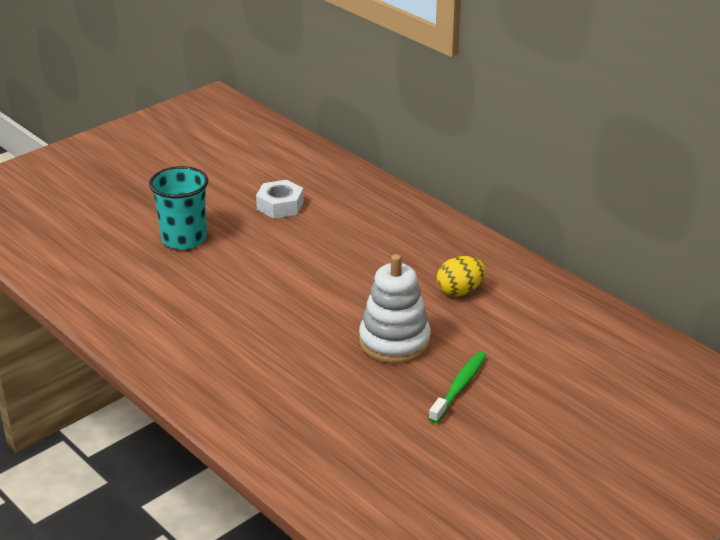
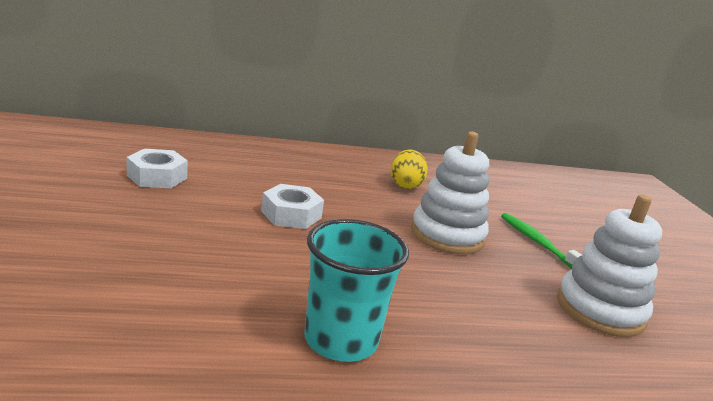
camera: 60 degrees left, 10 degrees down
(184, 239) = (109, 238): turquoise cup -> turquoise cup (341, 340)
(313, 272) = (291, 214): none -> white nut
(381, 443) = (600, 310): none -> white stacking toy

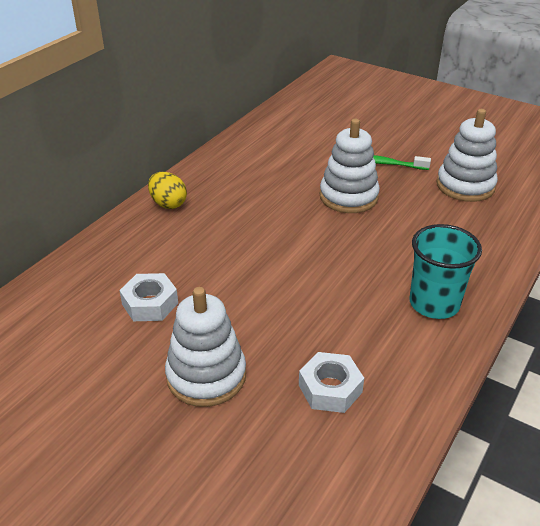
camera: 45 degrees left, 15 degrees up
(79, 224) = (206, 376): none -> white stacking toy
(291, 214) = (269, 256): white nut -> white nut (330, 388)
(405, 185) = (264, 176): yellow egg -> yellow egg (168, 204)

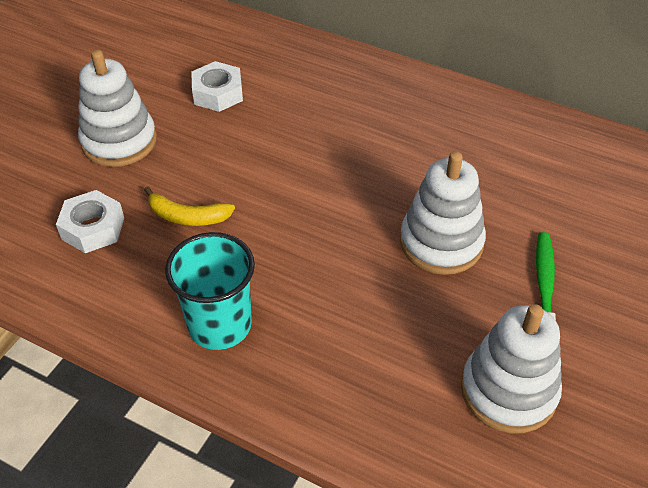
camera: 85 degrees right, 10 degrees up
(168, 204) = (389, 83): yellow egg -> none
(317, 323) = (187, 216): none -> yellow banana

